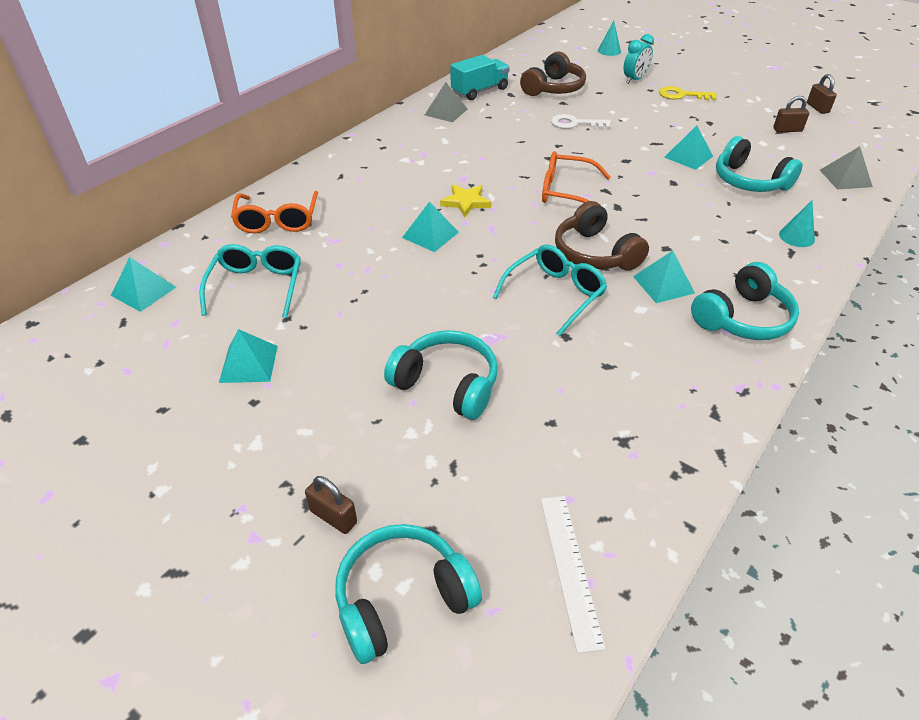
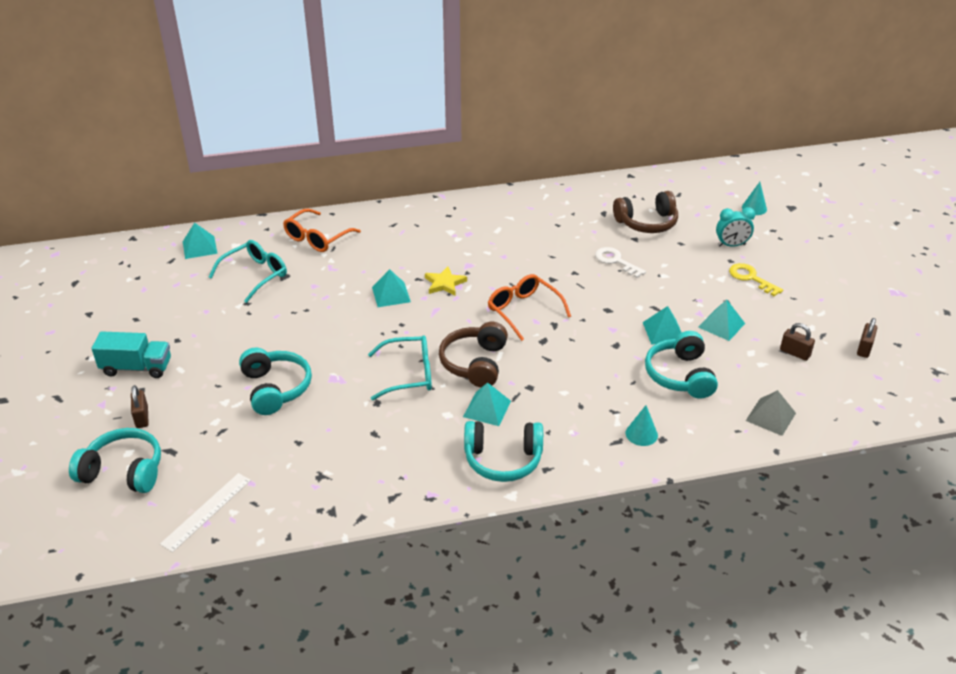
camera: 40 degrees right, 5 degrees down
(249, 363) = (199, 318): turquoise pyramid -> turquoise pyramid (721, 325)
(446, 112) = (531, 206): grey pyramid -> none
(479, 91) = (583, 199): turquoise truck -> turquoise truck (137, 368)

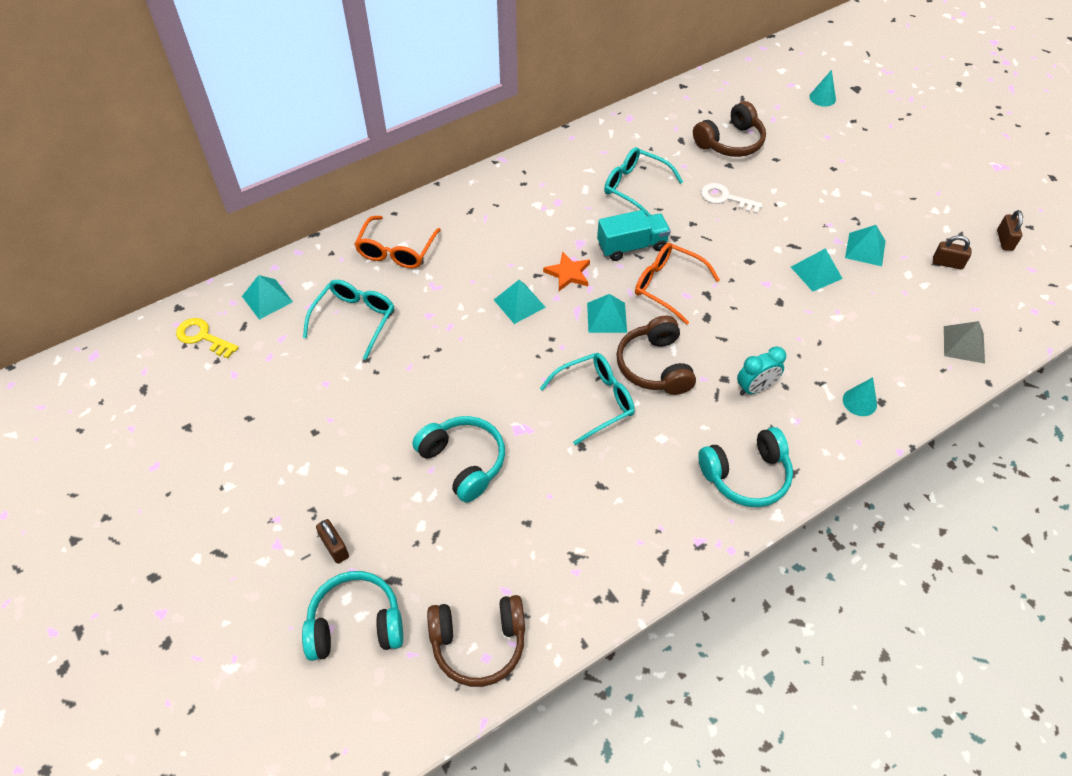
camera: 20 degrees left, 15 degrees up
(137, 368) = (289, 483): turquoise truck -> turquoise truck (632, 246)
(206, 511) = (478, 643): white ruler -> brown headphones
(444, 283) = (568, 273): yellow star -> orange star
(487, 408) = (697, 418): turquoise pyramid -> turquoise pyramid (607, 317)
(541, 237) = (635, 187): none -> turquoise glasses
(680, 375) = (858, 321): turquoise headphones -> none
(731, 245) = (825, 149): turquoise clock -> turquoise clock (755, 388)
(751, 278) = (863, 185): yellow key -> yellow key (203, 337)

